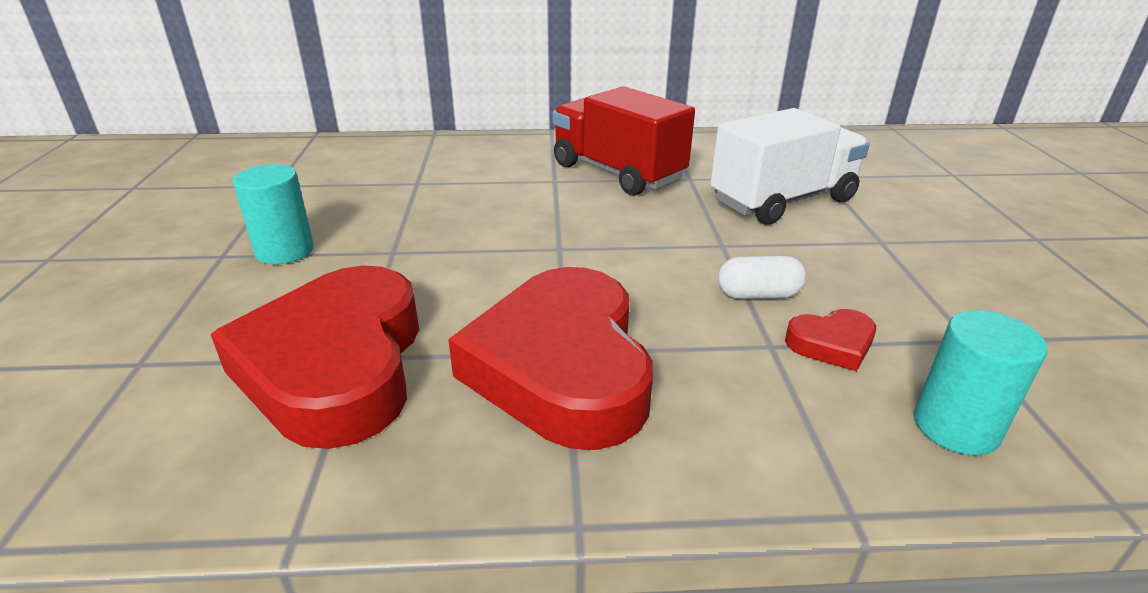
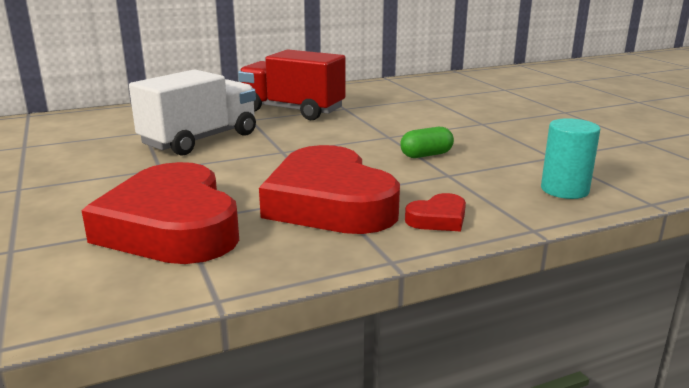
camera: 20 degrees left, 10 degrees down
(285, 251) = (71, 179): turquoise cylinder -> none
(758, 295) = (426, 155): white capsule -> green capsule
(782, 201) = (412, 112): white truck -> white truck (200, 140)
(831, 344) = (481, 169): red heart -> red heart (438, 219)

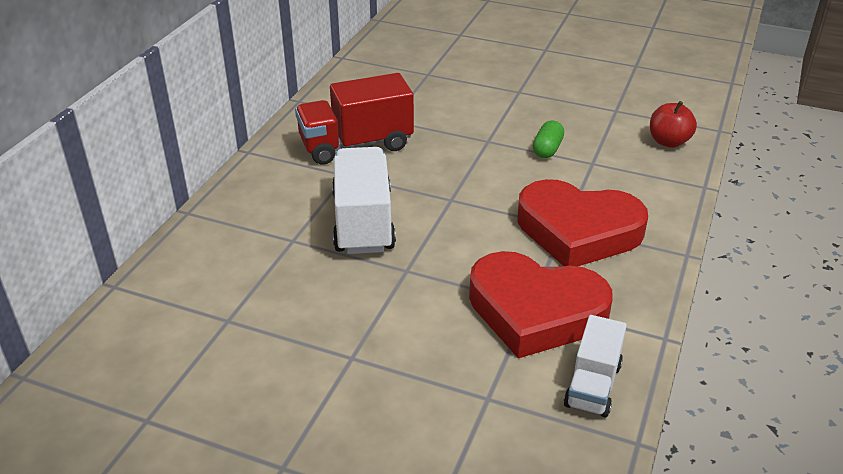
camera: 45 degrees left, 15 degrees up
(82, 289) = (593, 385): none -> white truck
(438, 219) = (652, 207): red heart -> none
(564, 190) = (668, 142): turquoise cylinder -> red apple

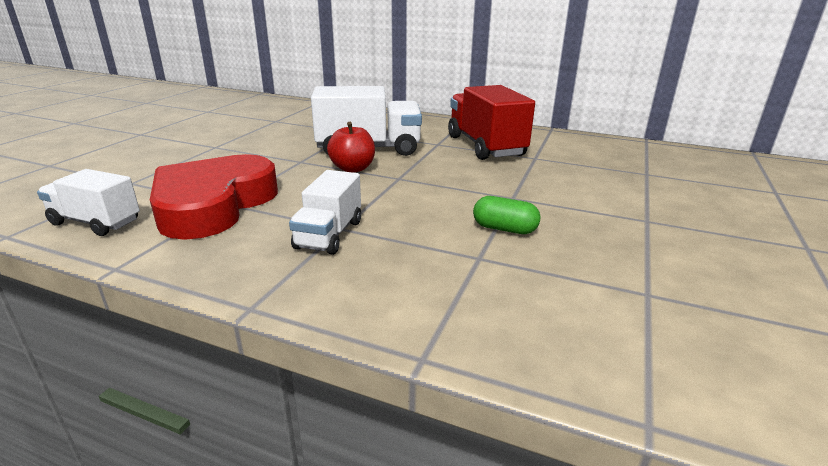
camera: 90 degrees right, 10 degrees down
(578, 231) = (329, 234): red heart -> white truck
(668, 142) = (565, 338): red apple -> red apple (353, 168)

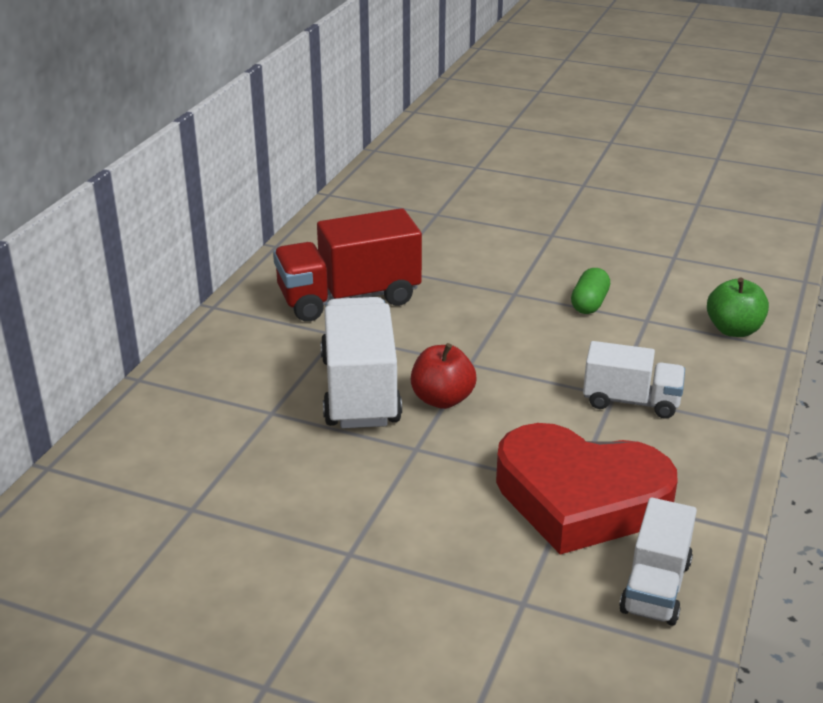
camera: 90 degrees left, 5 degrees up
(465, 315) = (733, 330): none -> green apple

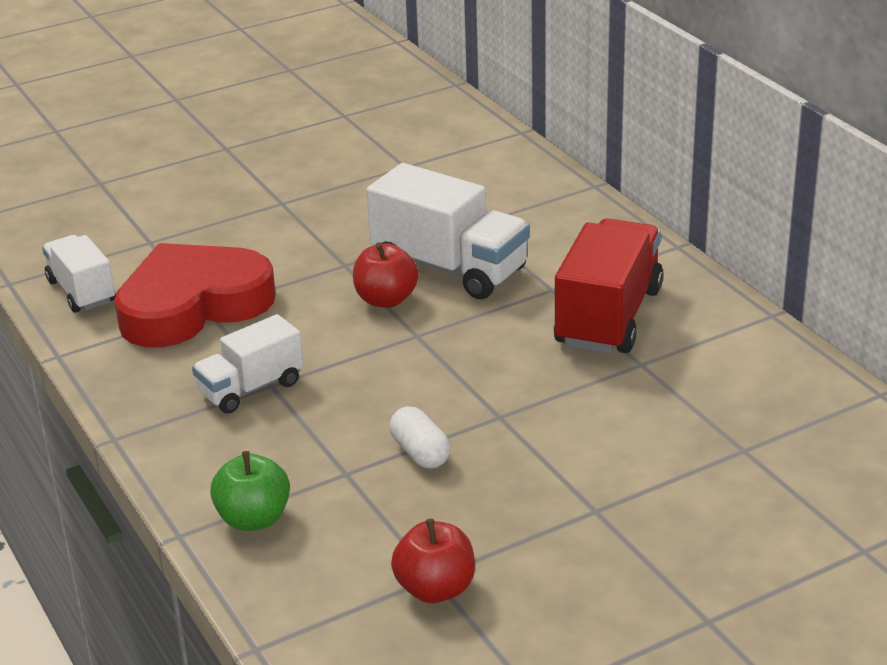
camera: 130 degrees right, 0 degrees up
(589, 303) = (420, 453): green capsule -> white capsule
(681, 252) = (435, 589): none -> red apple

